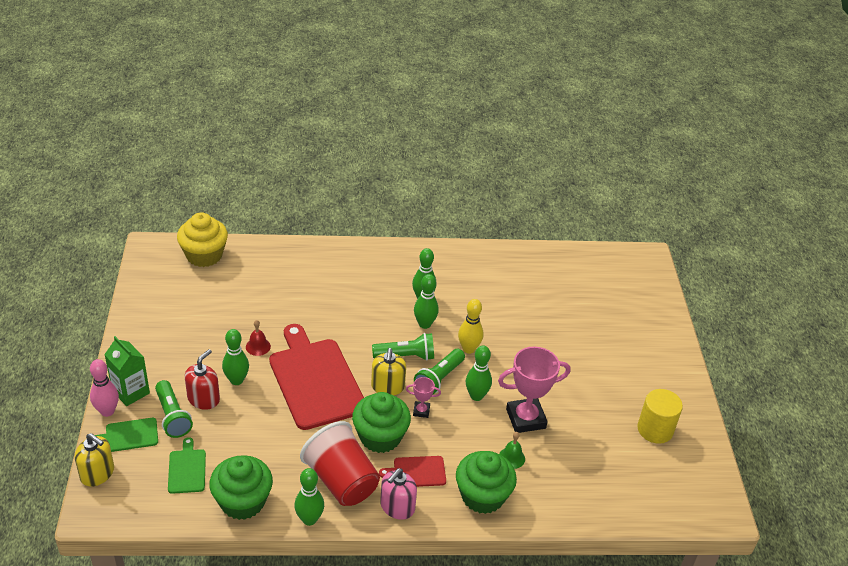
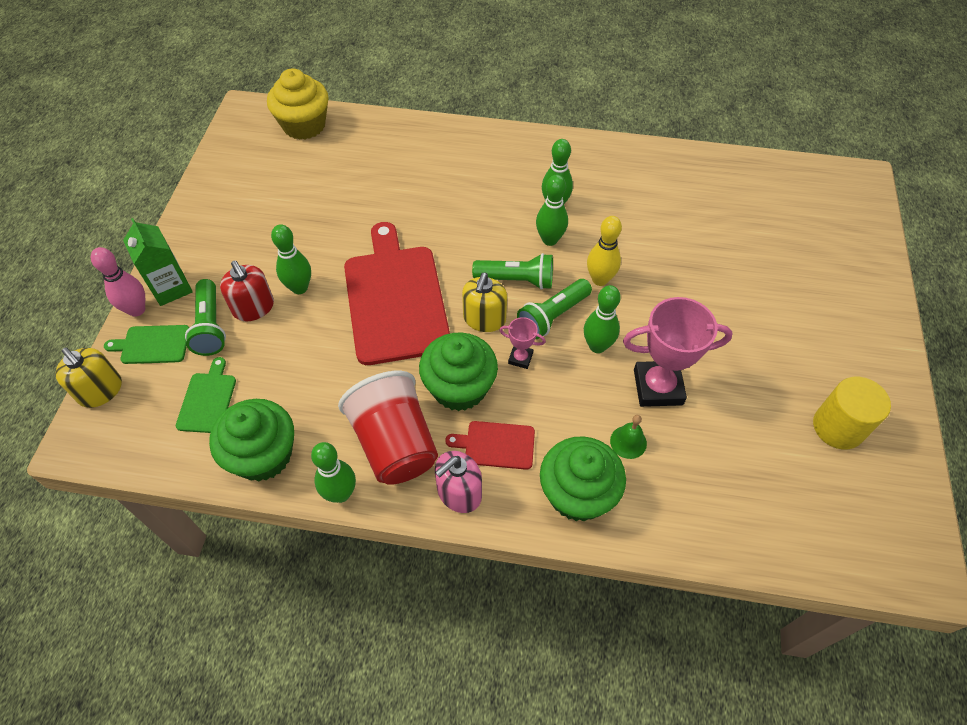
camera: 15 degrees right, 15 degrees up
(203, 399) = (253, 307): red soap dispenser -> red soap dispenser turned 105 degrees clockwise
(258, 346) = (336, 246): red bell -> none

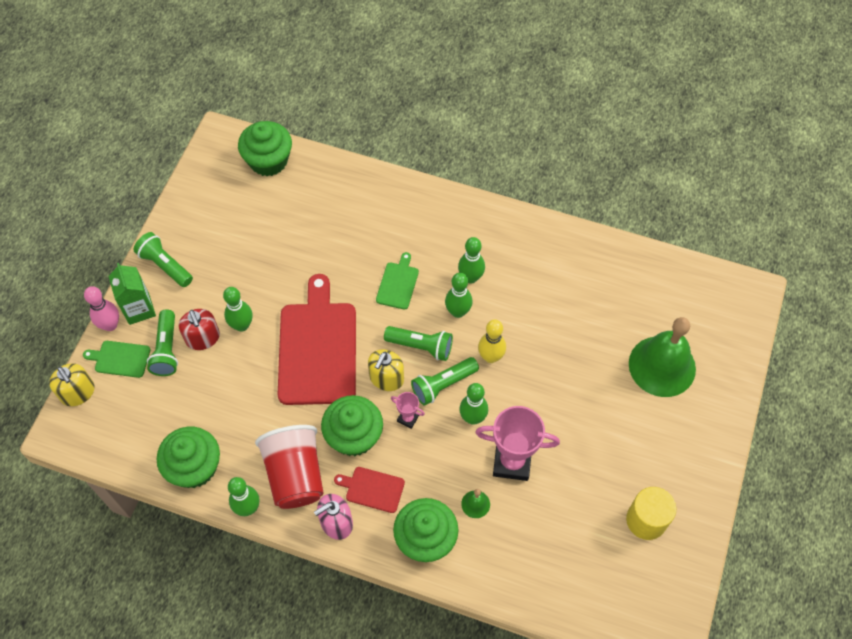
camera: 10 degrees right, 5 degrees up
(198, 239) = (165, 265): none -> green flashlight
(208, 400) = (158, 414): green cutting board -> green cutting board (398, 284)
(304, 125) = (268, 161): yellow cupcake -> green cupcake
(794, 261) = (662, 366): none -> green bell

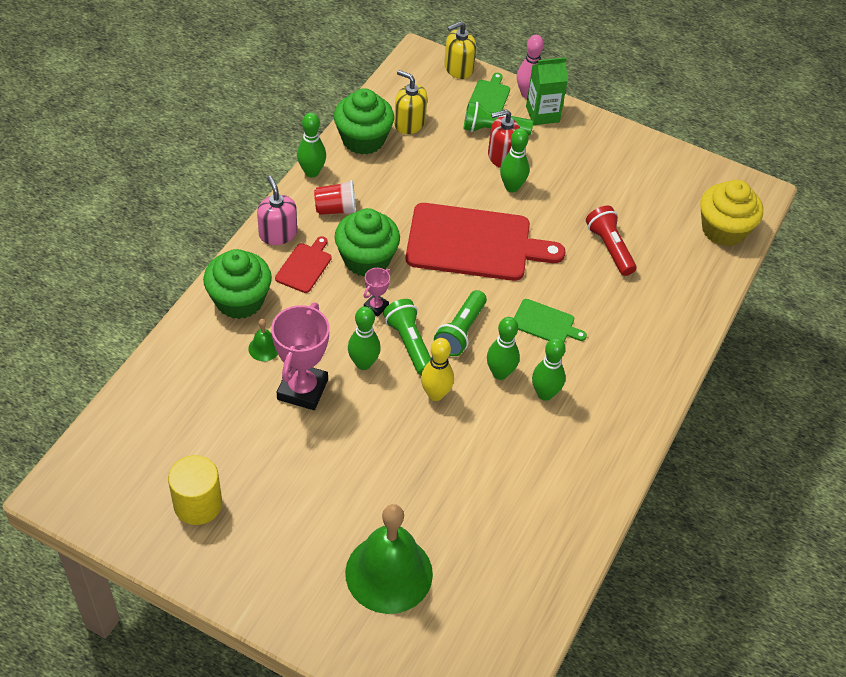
camera: 95 degrees right, 10 degrees down
(165, 265) = (592, 136): green flashlight -> none
(268, 161) = (723, 230): green cupcake -> yellow cupcake
(295, 475) = (336, 209): red cup -> red cup, size x0.55
(304, 242) = (609, 248): none -> red flashlight
(386, 378) = (427, 295): yellow soap dispenser -> yellow soap dispenser (409, 123)

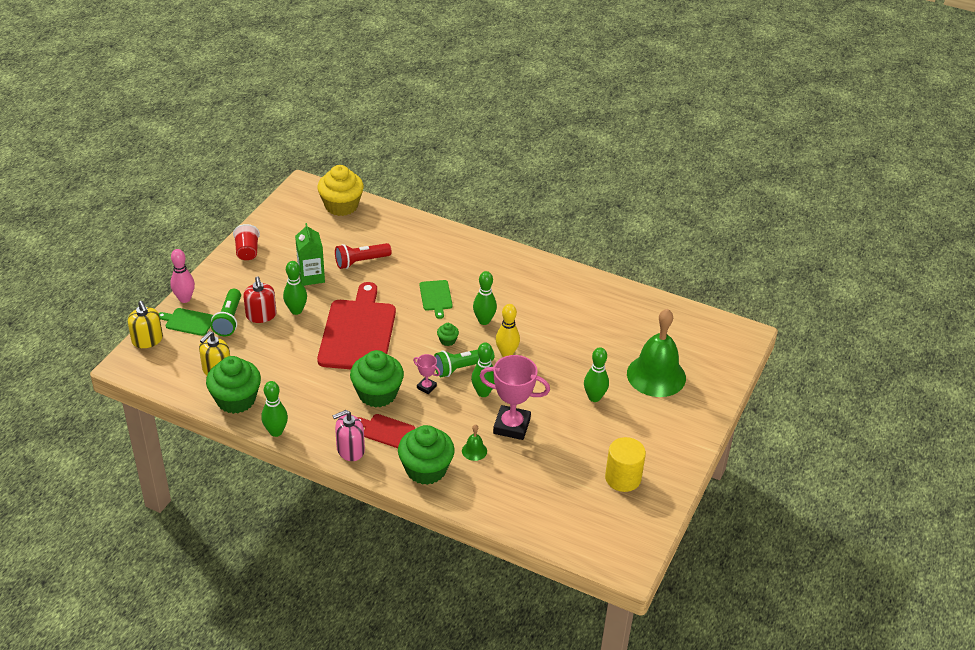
camera: 90 degrees left, 10 degrees down
(336, 209) = (321, 414): red cup -> red cup (247, 252)
(460, 331) = (447, 340): green flashlight -> green cupcake
(542, 114) = (211, 291): green carton -> green carton (311, 277)
(545, 323) = (436, 297): green cutting board -> green cutting board turned 150 degrees clockwise
(545, 394) = (499, 299): green bowling pin -> green bowling pin (594, 397)

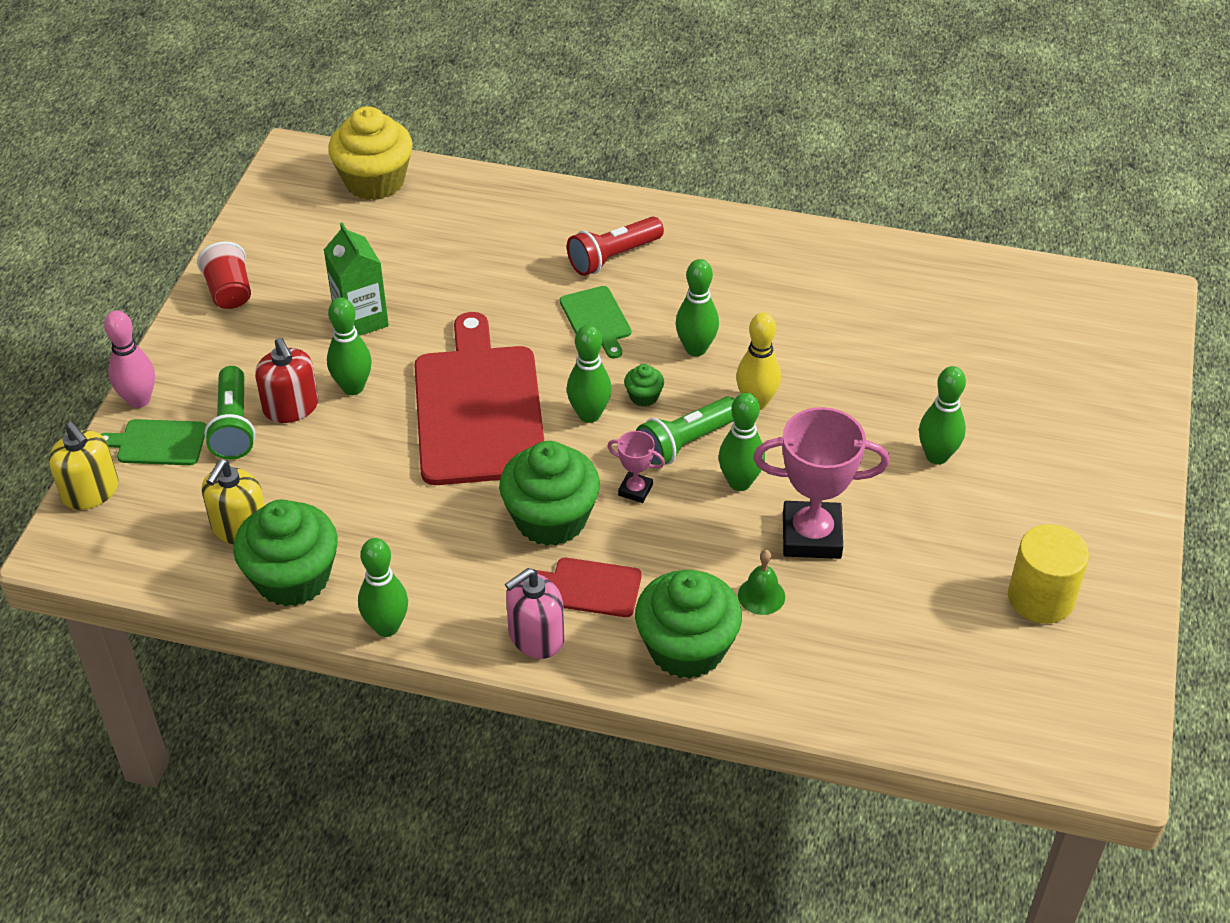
camera: 10 degrees left, 5 degrees up
(361, 262) = (441, 277): red flashlight -> red flashlight (613, 257)
(415, 345) = (589, 415): none -> green bowling pin
(656, 375) = (1027, 397): green bell -> none

